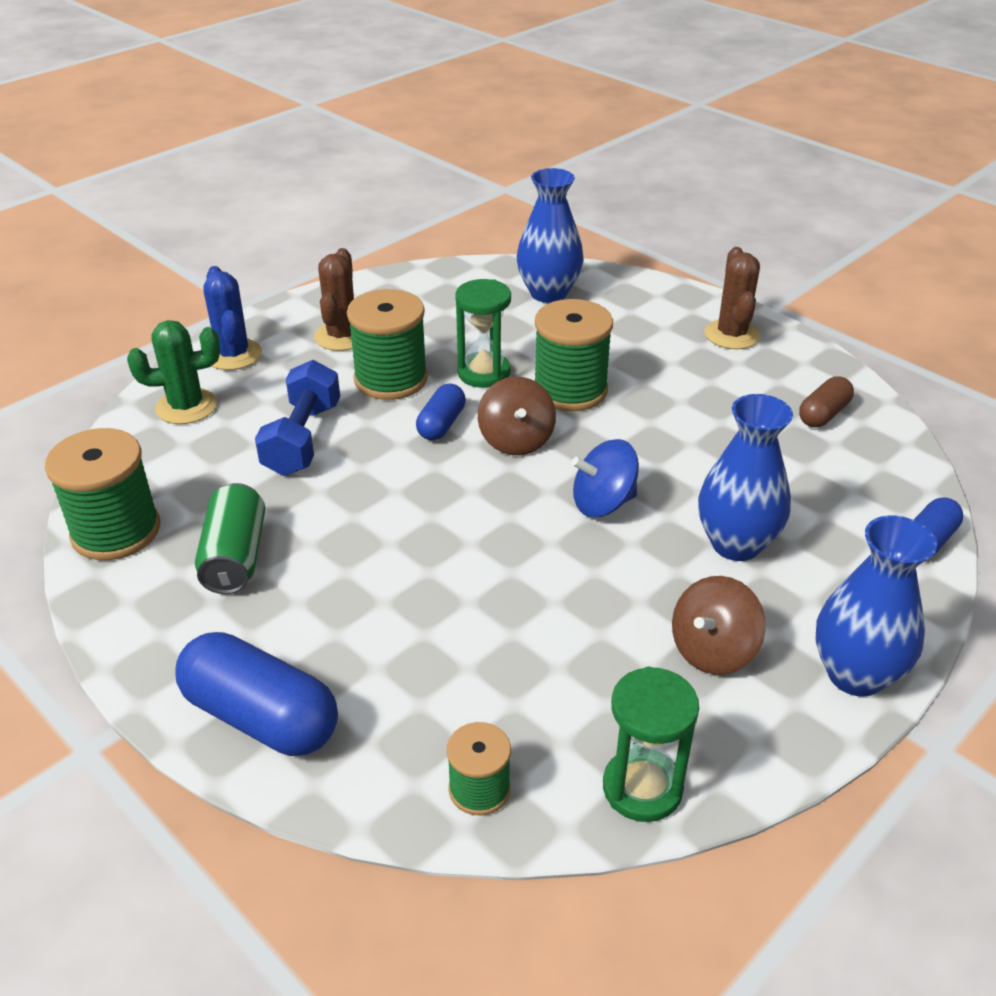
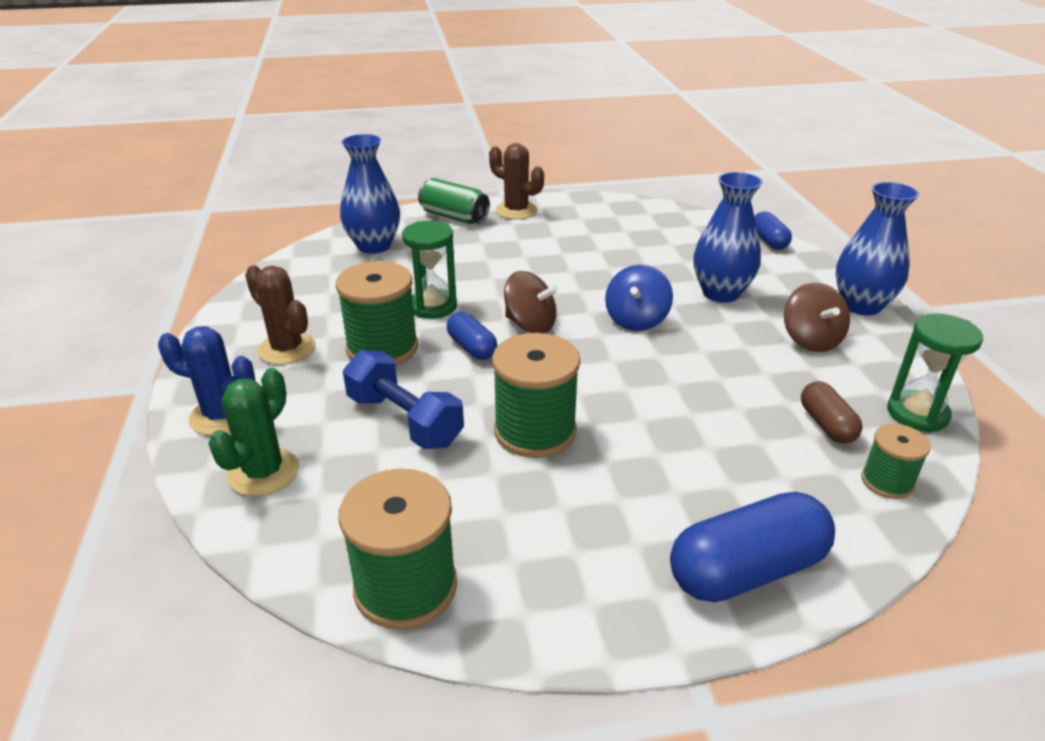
camera: 55 degrees left, 5 degrees down
(235, 557) = (526, 516): green can -> green can (454, 216)
(570, 390) = (499, 283): green spool -> green spool (535, 431)
(823, 414) = (629, 219): brown capsule -> brown capsule (826, 424)

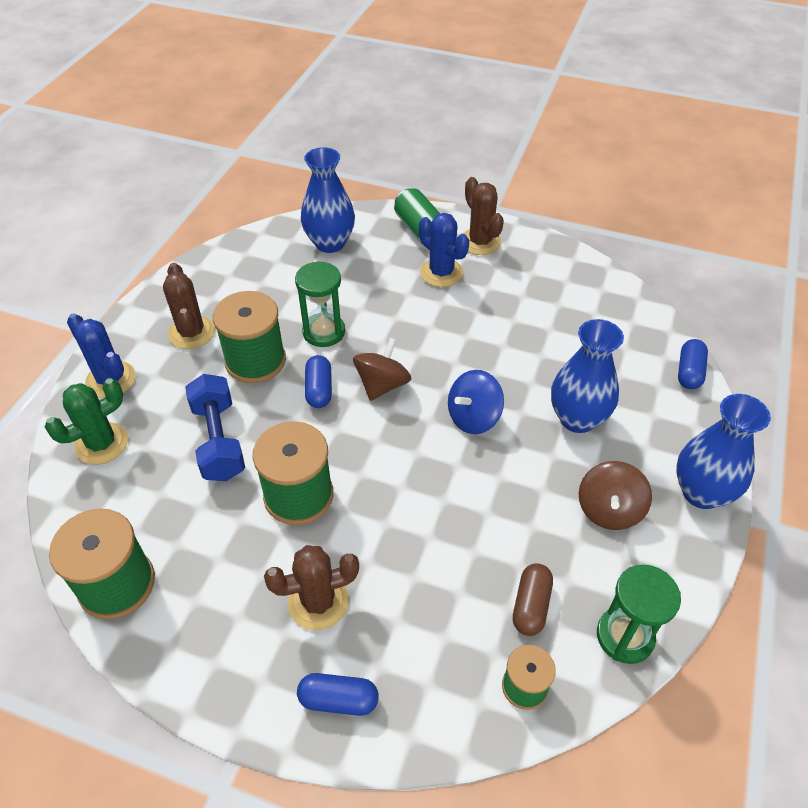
camera: 30 degrees right, 15 degrees up
(503, 238) = (441, 273): none -> blue cactus
(530, 325) = (382, 385): brown spinning top -> brown spinning top turned 120 degrees counterclockwise
(643, 503) = (318, 602): none -> brown cactus
(746, 570) = (338, 700): blue capsule -> blue capsule, size x0.56

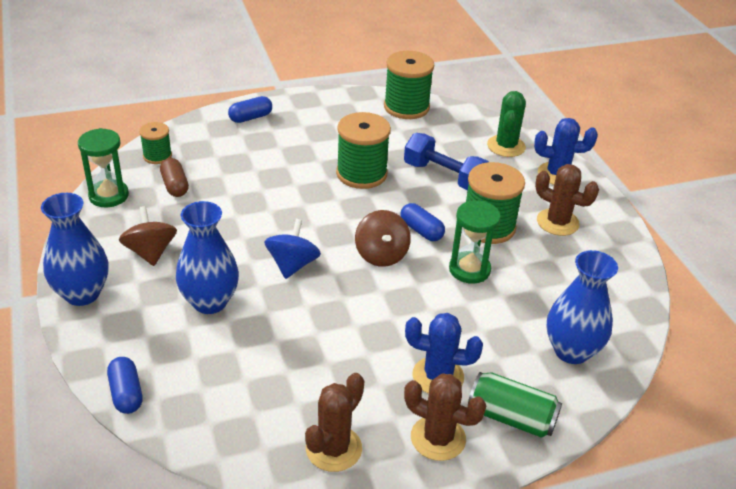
camera: 140 degrees right, 10 degrees down
(318, 602) = (297, 141): brown cactus -> brown cactus (333, 448)

